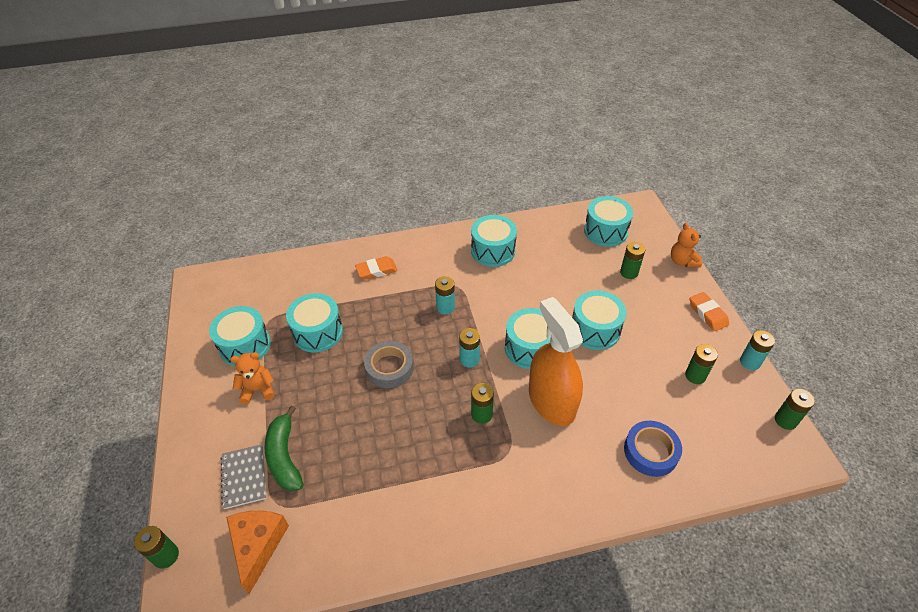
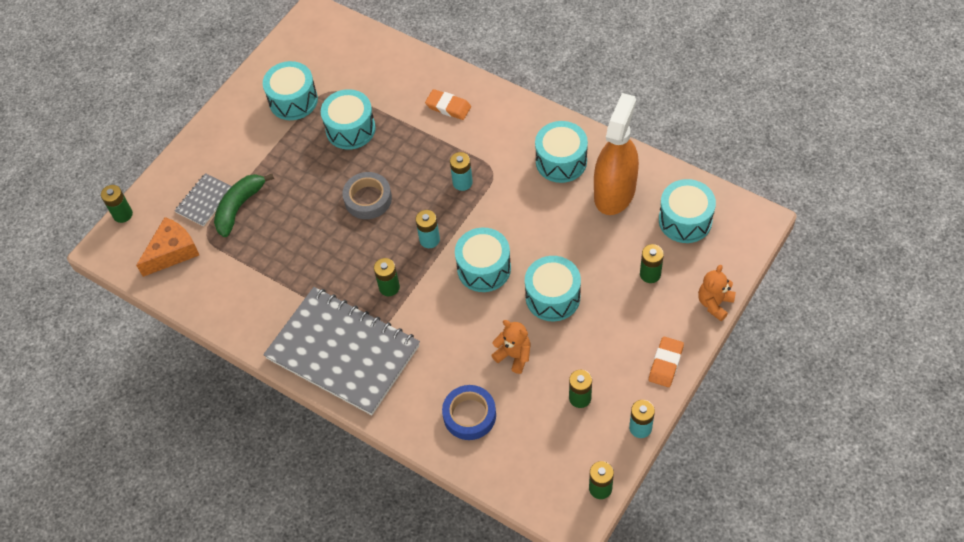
camera: 50 degrees right, 10 degrees up
(258, 389) = (269, 143): orange teddy bear -> orange teddy bear (514, 355)
(507, 492) = (343, 352): none -> grey notebook
(551, 401) = (447, 321): orange spray bottle -> orange spray bottle (614, 192)

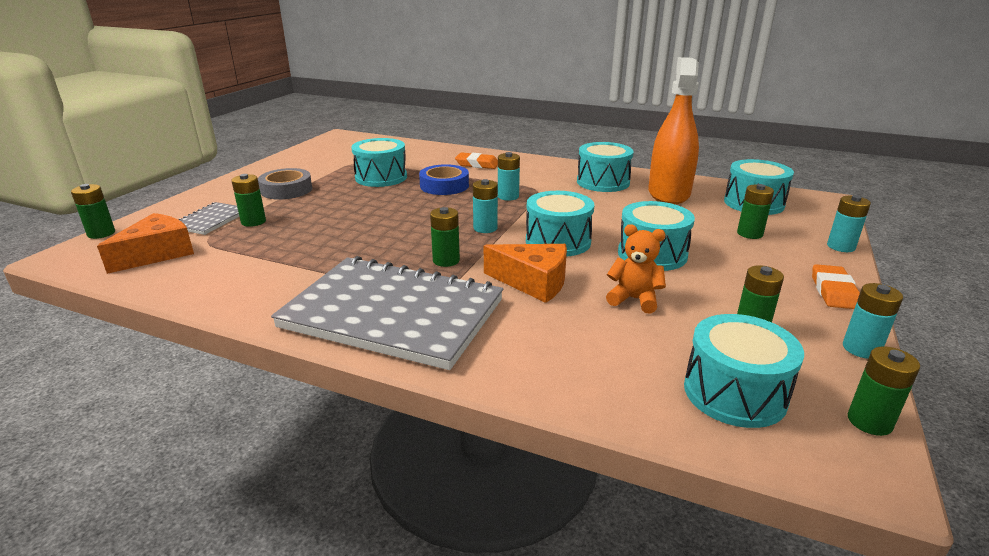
camera: 15 degrees left, 30 degrees down
(239, 207) = (253, 222): green banana -> green battery
(293, 100) = (320, 168): turquoise drum -> turquoise drum (734, 393)
(368, 199) = (407, 210): grey tape -> grey tape (286, 190)
(448, 325) = (533, 282): none -> orange cheese
(469, 415) = (604, 358): blue tape -> blue tape (444, 186)
(714, 303) = (841, 247): orange teddy bear -> turquoise battery

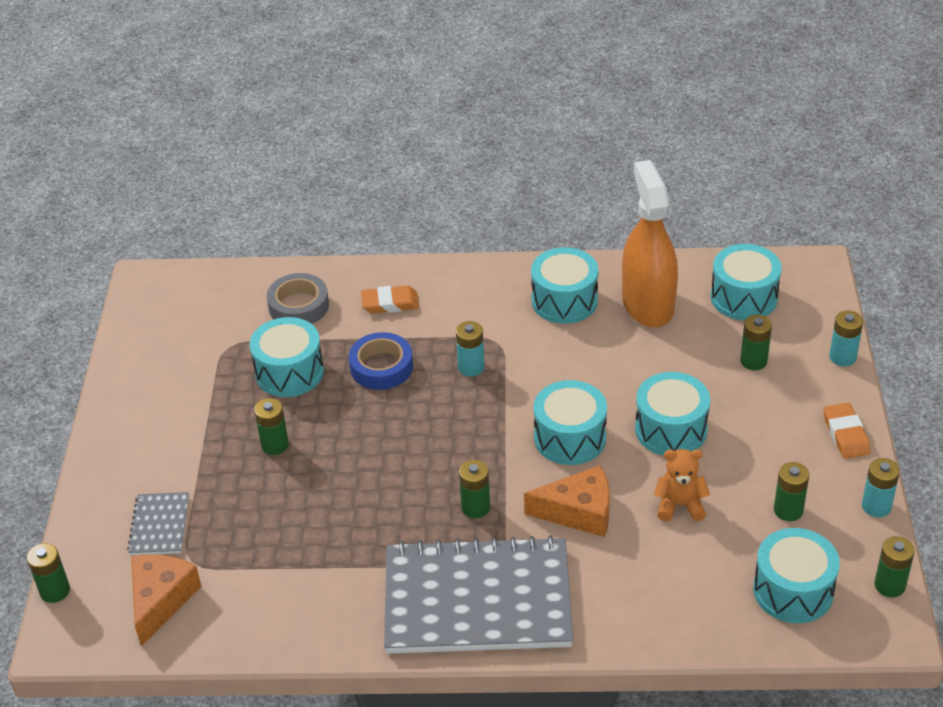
camera: 20 degrees left, 15 degrees up
(253, 222) = (213, 512): green battery -> green battery (275, 445)
(286, 190) = (192, 437): grey tape -> grey tape (298, 306)
(485, 228) = (482, 438): turquoise battery -> none

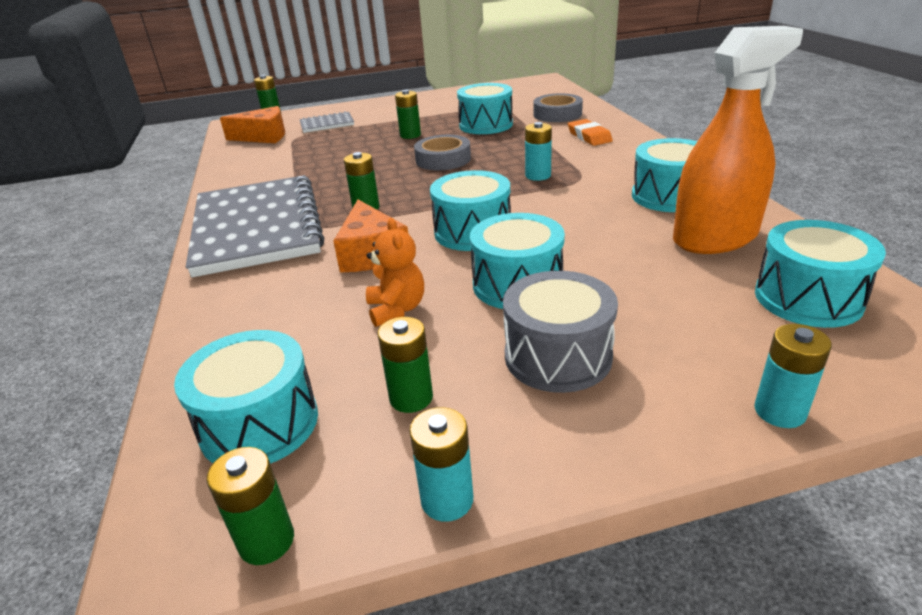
camera: 75 degrees right, 10 degrees down
(379, 428) = (443, 159): none -> grey tape
(381, 367) = (512, 147): blue tape -> none
(753, 361) = (687, 325): green battery -> none
(767, 431) = (558, 356): none -> grey drum
(846, 434) = (598, 439): orange eraser -> none

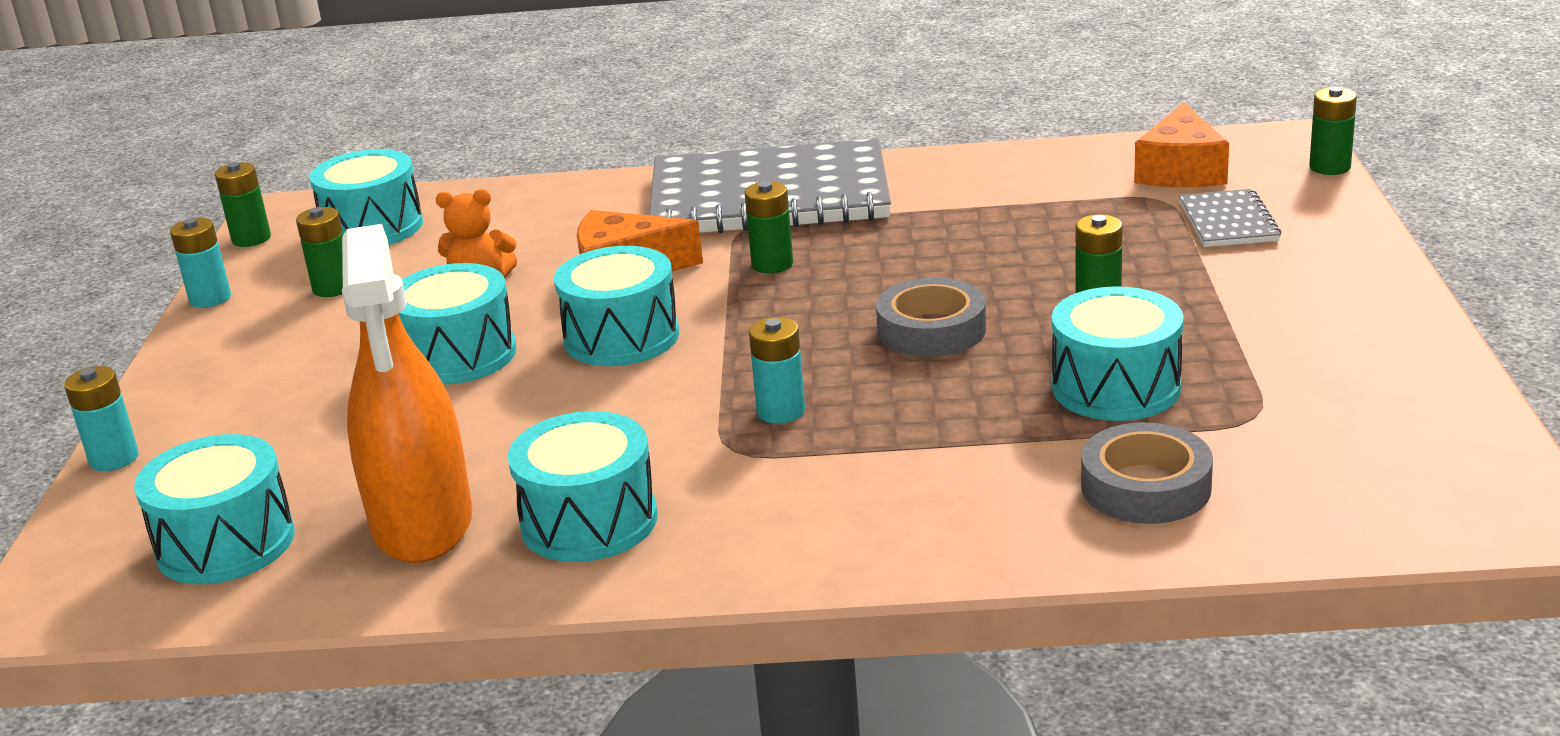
camera: 105 degrees right, 5 degrees down
(558, 356) = (309, 362): grey drum -> none
(589, 136) = (952, 500): orange eraser -> none

